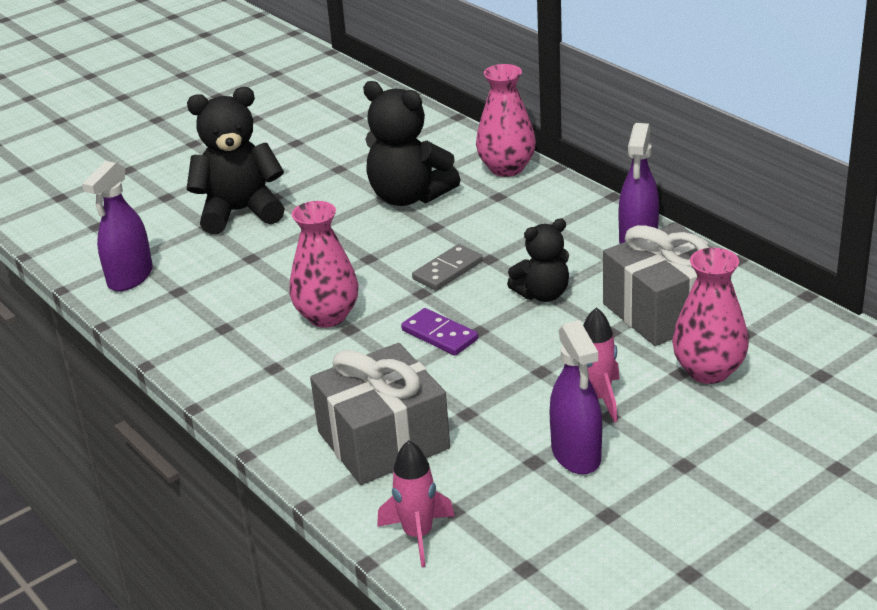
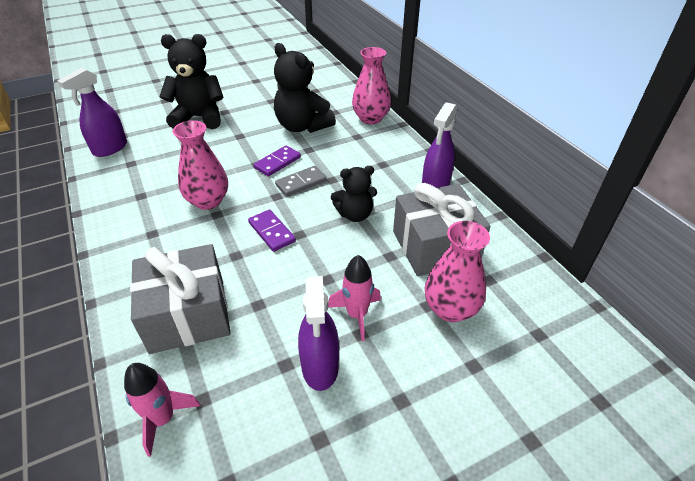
camera: 10 degrees right, 10 degrees up
(399, 251) = (277, 162): none -> purple domino

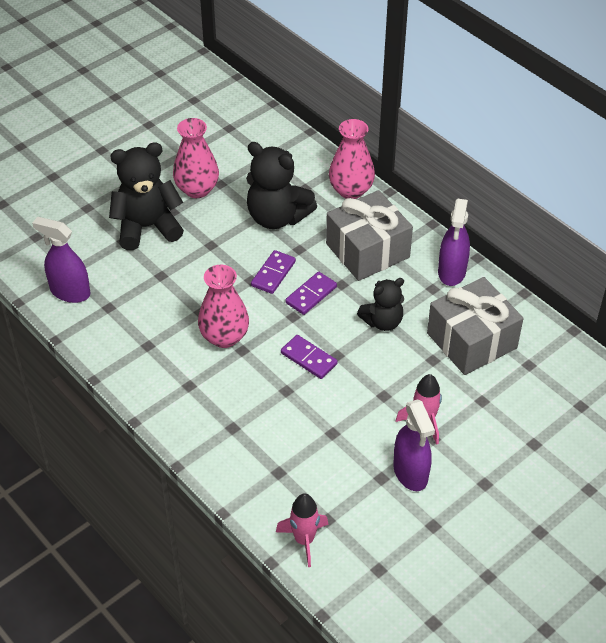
camera: 15 degrees left, 5 degrees up
(110, 148) = (70, 292): purple spray bottle -> purple spray bottle turned 90 degrees clockwise
(188, 314) = (274, 456): grey gift -> grey gift (367, 250)
(301, 183) = (311, 295): grey domino -> purple domino
(450, 309) = (502, 399): pink vase -> pink vase (197, 189)

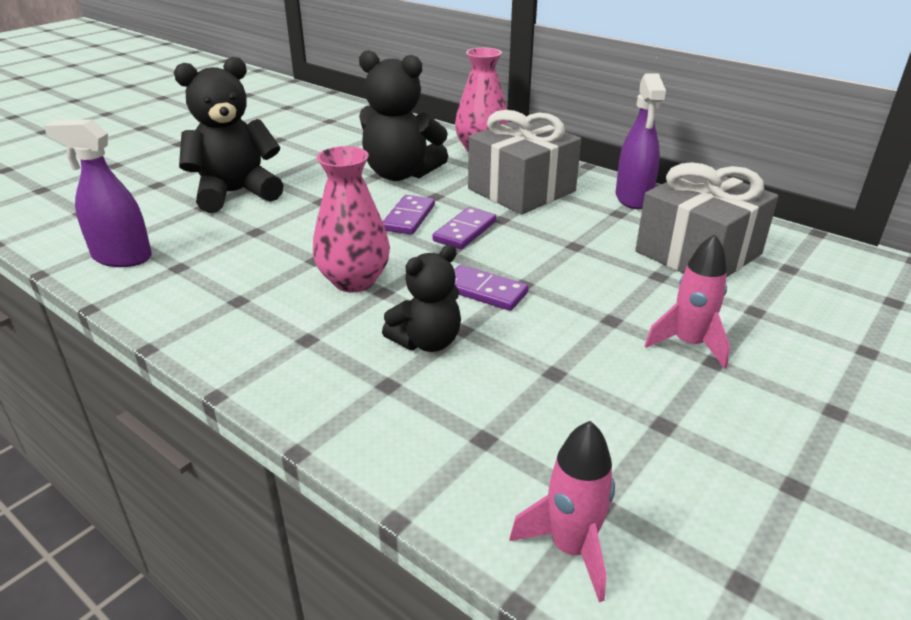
camera: 10 degrees left, 15 degrees down
(197, 189) = (297, 161): pink vase -> none
(382, 322) = (571, 246): black teddy bear -> black teddy bear (427, 342)
(410, 473) = (707, 411): purple spray bottle -> none

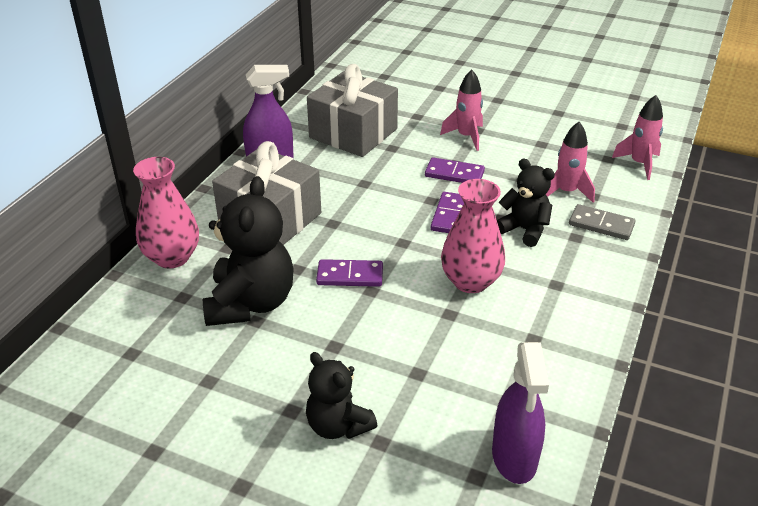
camera: 105 degrees left, 5 degrees up
(236, 193) = (338, 425): black teddy bear -> black teddy bear, size x0.61
(402, 420) = (601, 225): none -> grey domino
(465, 231) = (363, 239): purple domino -> purple domino (454, 174)
(503, 409) = (566, 192): none -> pink rocket

